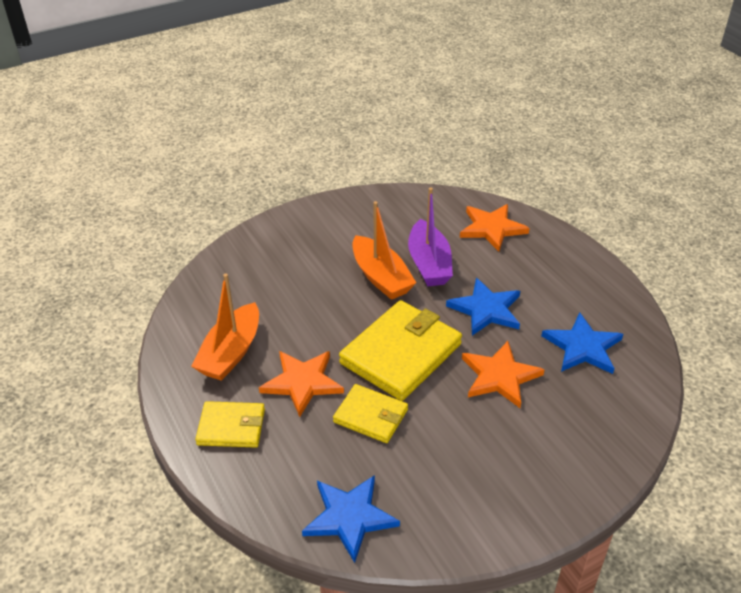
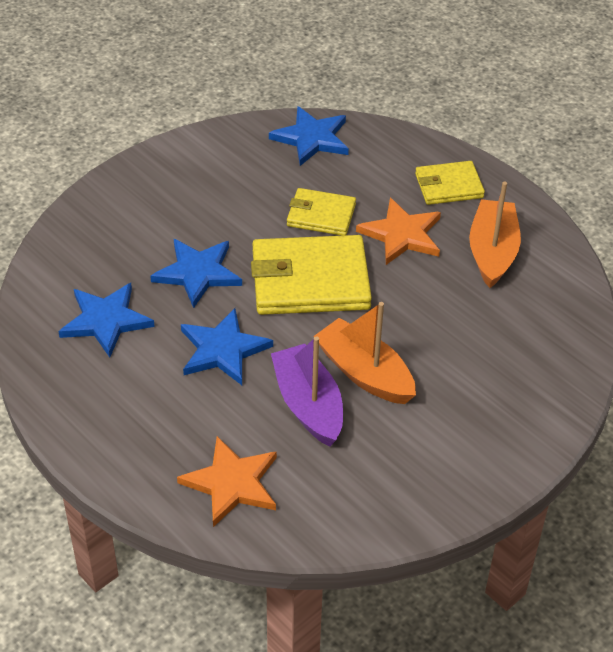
camera: 165 degrees right, 5 degrees up
(401, 353) = (310, 280): yellow wallet -> yellow wallet turned 60 degrees clockwise
(500, 376) = (197, 273): orange star -> blue star

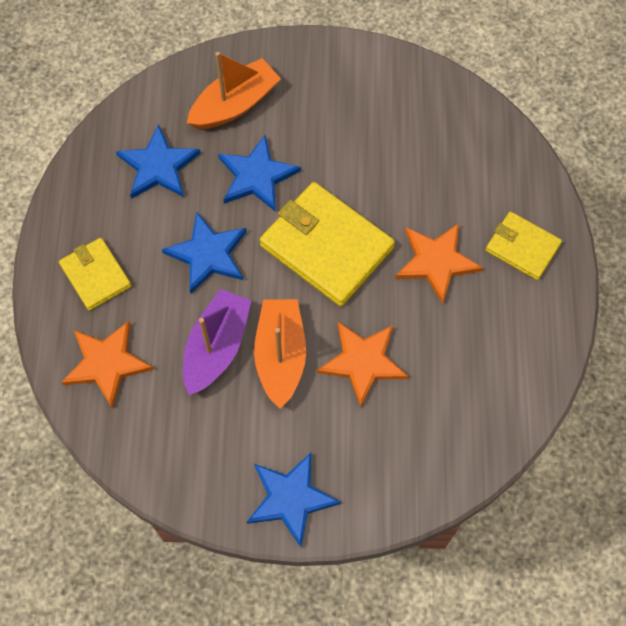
camera: 45 degrees right, 20 degrees up
(311, 138) = (464, 120): blue star -> blue star (291, 498)
(321, 215) = (395, 196): yellow wallet -> yellow wallet (95, 275)
(429, 332) = (363, 362): none -> orange star
(492, 252) = (488, 334): orange boat -> orange boat (235, 104)

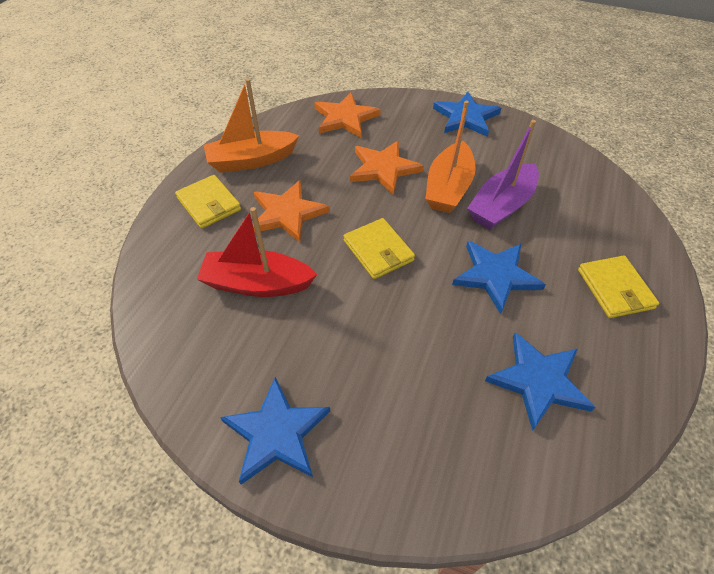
camera: 160 degrees left, 15 degrees down
(107, 363) = (602, 219): orange star -> orange star (345, 118)
(235, 104) = (426, 431): orange boat -> orange boat (251, 160)
(257, 176) = (425, 335): blue star -> blue star (276, 433)
(326, 246) = (378, 251): yellow wallet -> yellow wallet, size x0.57
(420, 176) = (257, 284): none -> red boat

